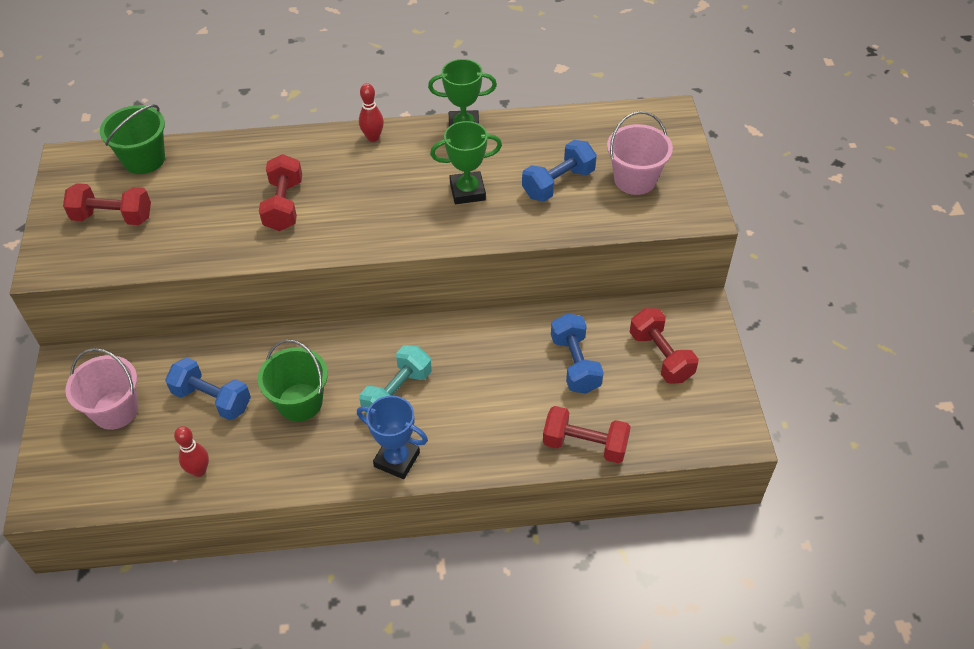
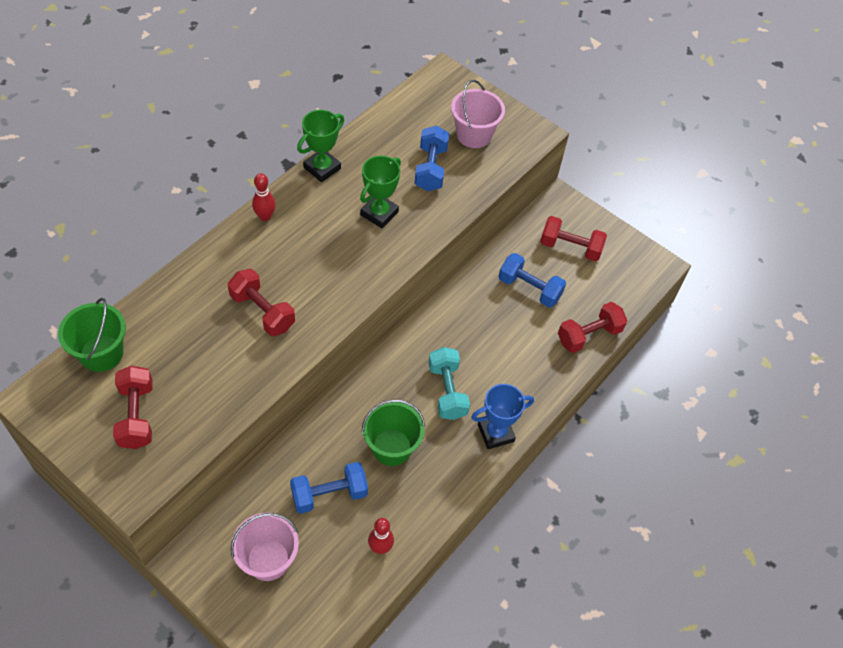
camera: 50 degrees left, 5 degrees up
(113, 217) = (137, 415): red dumbbell -> red dumbbell turned 60 degrees counterclockwise

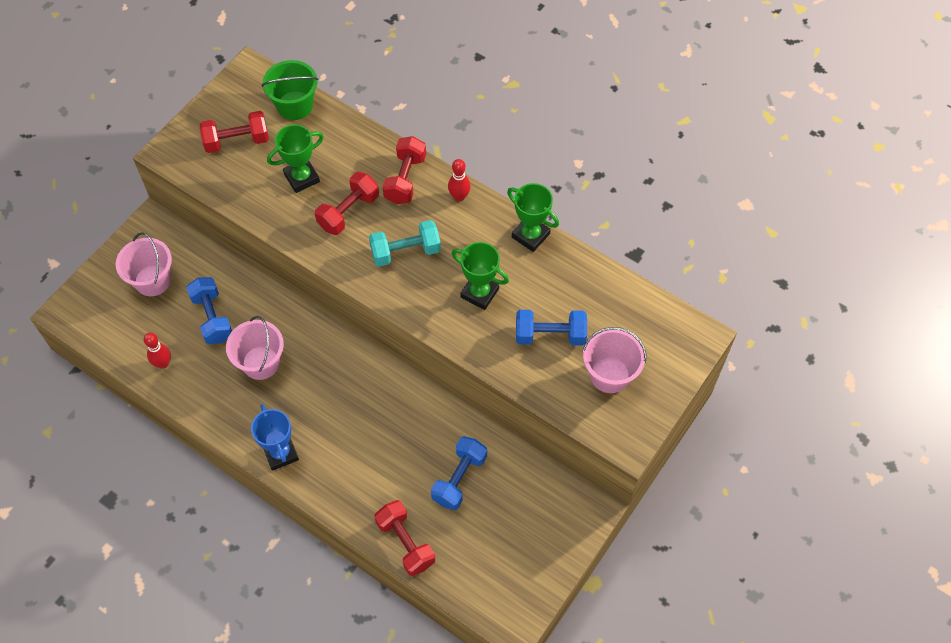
camera: 90 degrees right, 5 degrees up
(207, 352) = (301, 178): none -> green trophy
(392, 447) = (261, 363): green bucket -> pink bucket
(447, 391) = (324, 405): turquoise dumbbell -> turquoise dumbbell (405, 251)
(570, 247) = (523, 521): red dumbbell -> red dumbbell (405, 179)

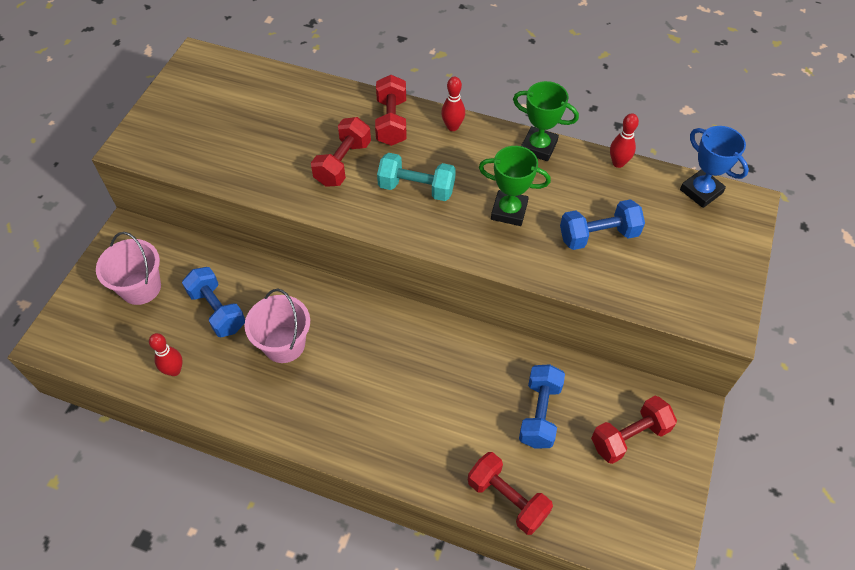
camera: 15 degrees left, 5 degrees down
(237, 141) = (202, 122): red dumbbell -> red dumbbell (629, 436)
(280, 453) = (335, 435): blue trophy -> blue trophy (701, 191)
(295, 105) = (254, 78): green bucket -> none
(301, 178) = (282, 142): green trophy -> none
(405, 251) = (416, 188): turquoise dumbbell -> turquoise dumbbell turned 45 degrees clockwise
(597, 268) = (618, 163): none -> red bowling pin
(609, 375) = (676, 260): pink bucket -> none

